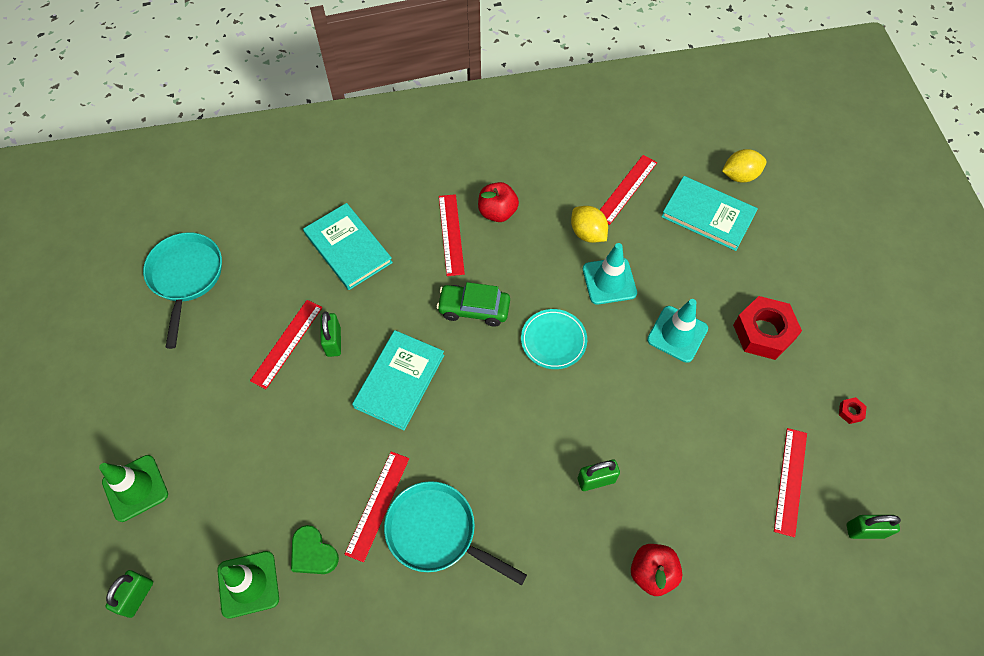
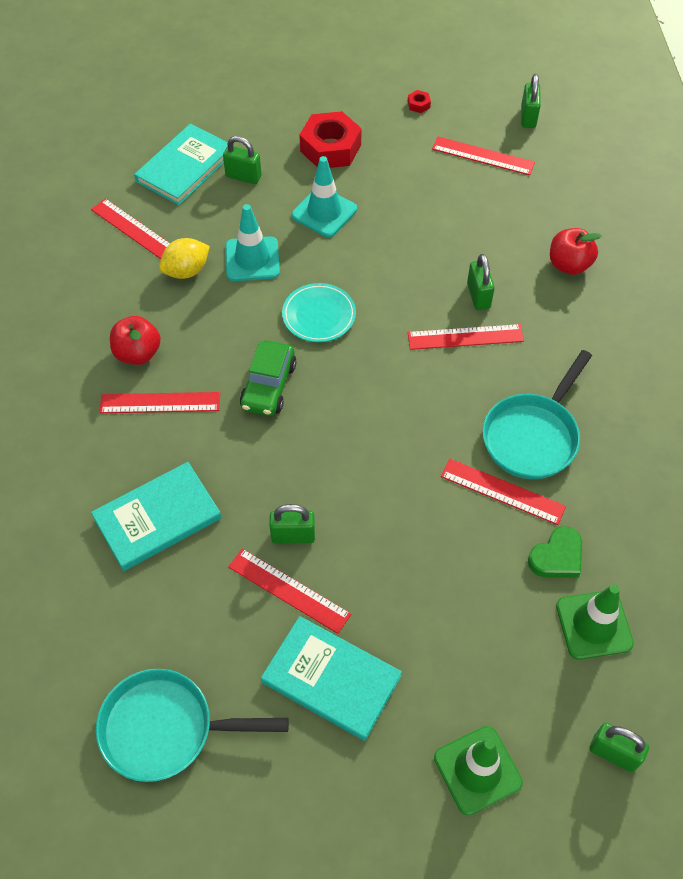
camera: 85 degrees left, 5 degrees down
(399, 381) = (353, 465): turquoise book -> turquoise book (331, 679)
(544, 469) = (465, 337): none -> red ruler
(707, 262) = (243, 176): none -> green padlock
(740, 175) = (140, 134): yellow lemon -> none

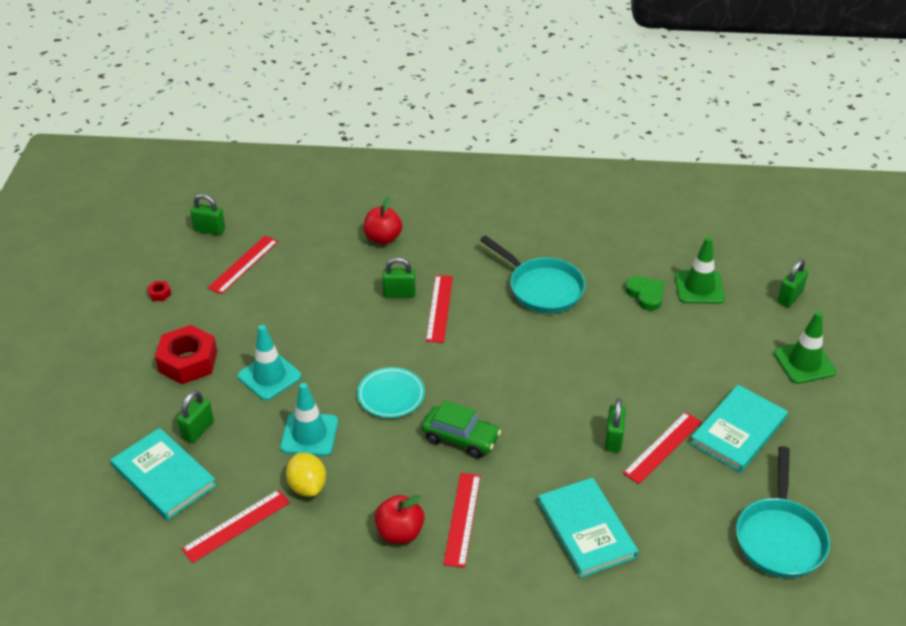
camera: 80 degrees left, 15 degrees down
(502, 491) = (588, 313): red ruler -> none

